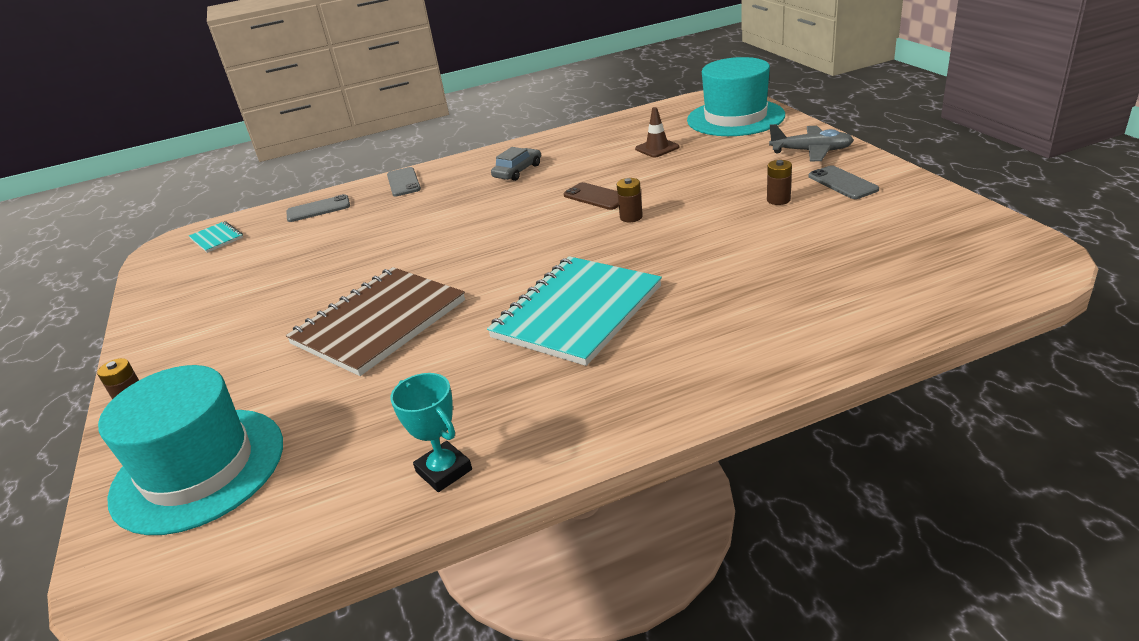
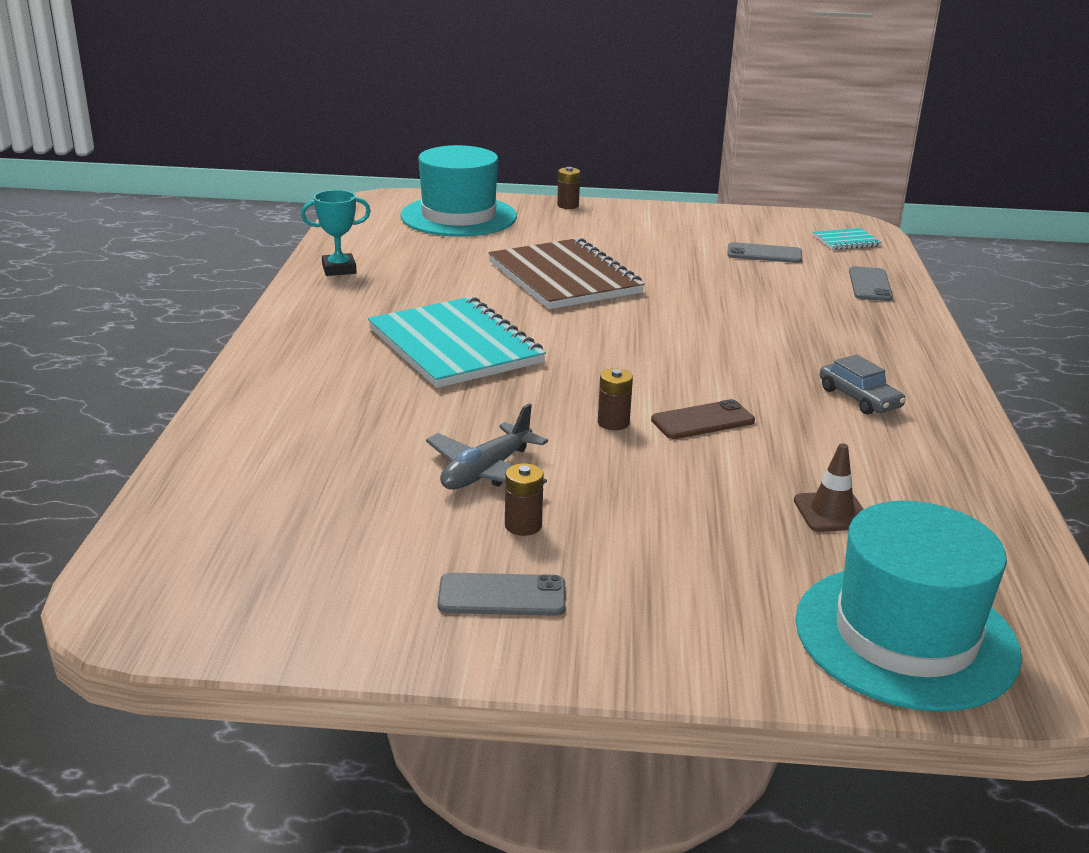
camera: 110 degrees right, 5 degrees down
(403, 182) = (904, 332): grey phone -> grey phone (764, 254)
(811, 151) = (649, 631): grey plane -> grey plane (486, 472)

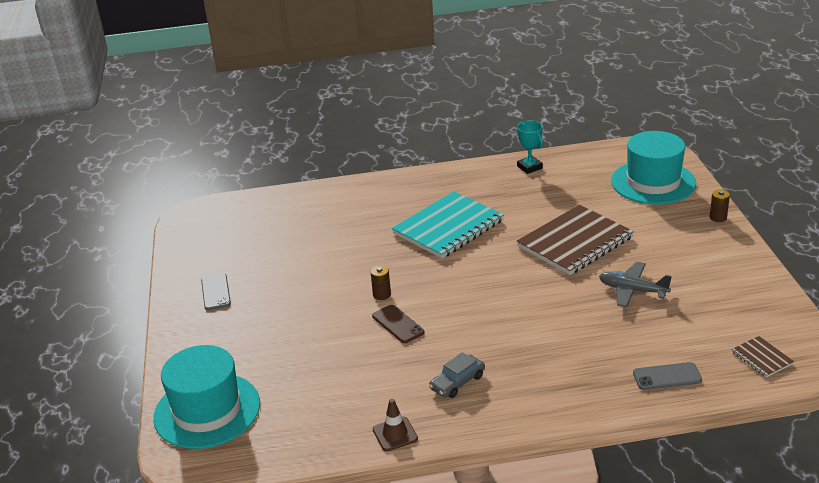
camera: 80 degrees right, 5 degrees up
(486, 472) = (315, 267): grey plane -> grey plane (632, 290)
(523, 525) = (271, 286): brown battery -> none
(764, 254) = (692, 318): grey phone -> none
(831, 512) = (312, 380): brown traffic cone -> brown traffic cone (395, 434)
(846, 241) = (762, 358): turquoise notebook -> brown notebook

